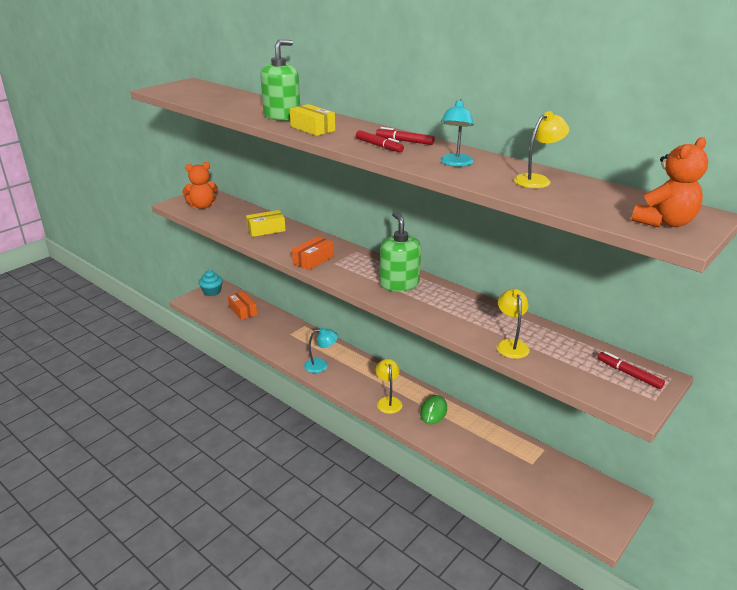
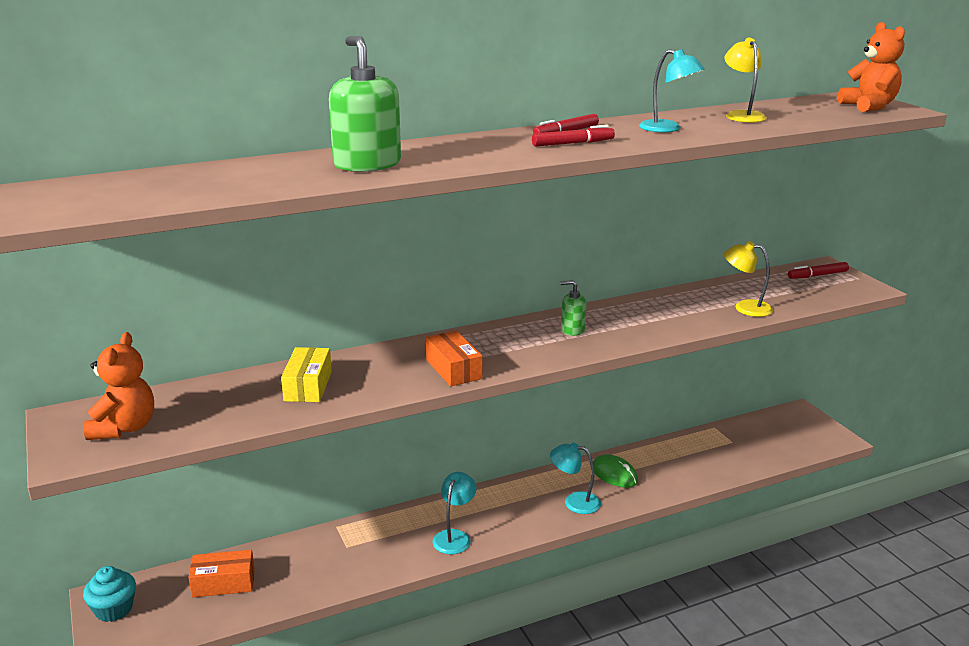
camera: 65 degrees left, 5 degrees down
(312, 128) = (456, 158): yellow box -> none
(388, 401) = (574, 502): yellow lamp -> turquoise lamp
(399, 284) = (572, 329): green soap dispenser -> green soap dispenser, size x0.53

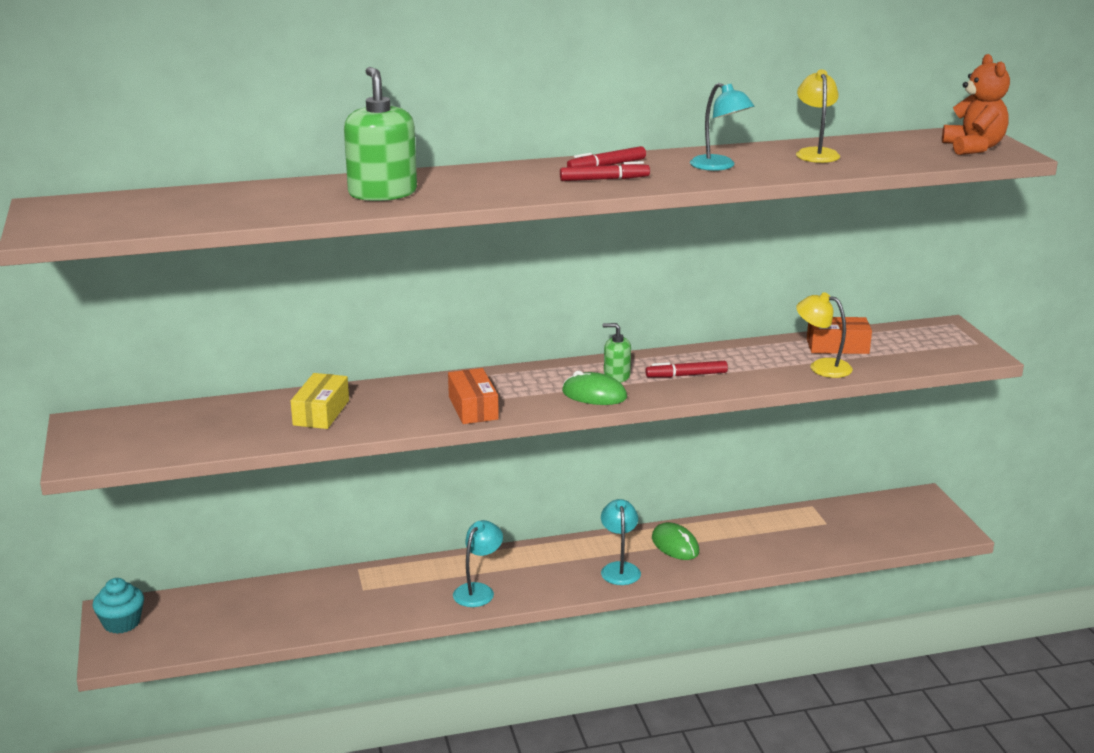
camera: 10 degrees right, 0 degrees up
(124, 428) = (136, 438): orange teddy bear -> none
(223, 583) = (232, 610): orange box -> orange box (837, 346)
(560, 348) = (594, 395): none -> green mouse
(574, 502) = (619, 569): turquoise lamp -> turquoise lamp turned 60 degrees clockwise
(817, 275) = (929, 336): red marker -> red marker (686, 375)

